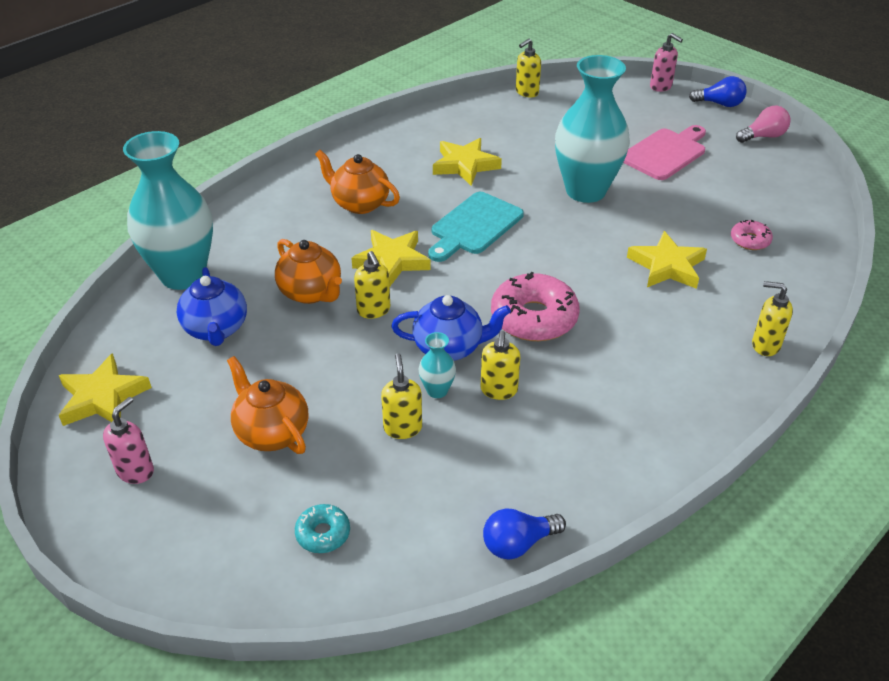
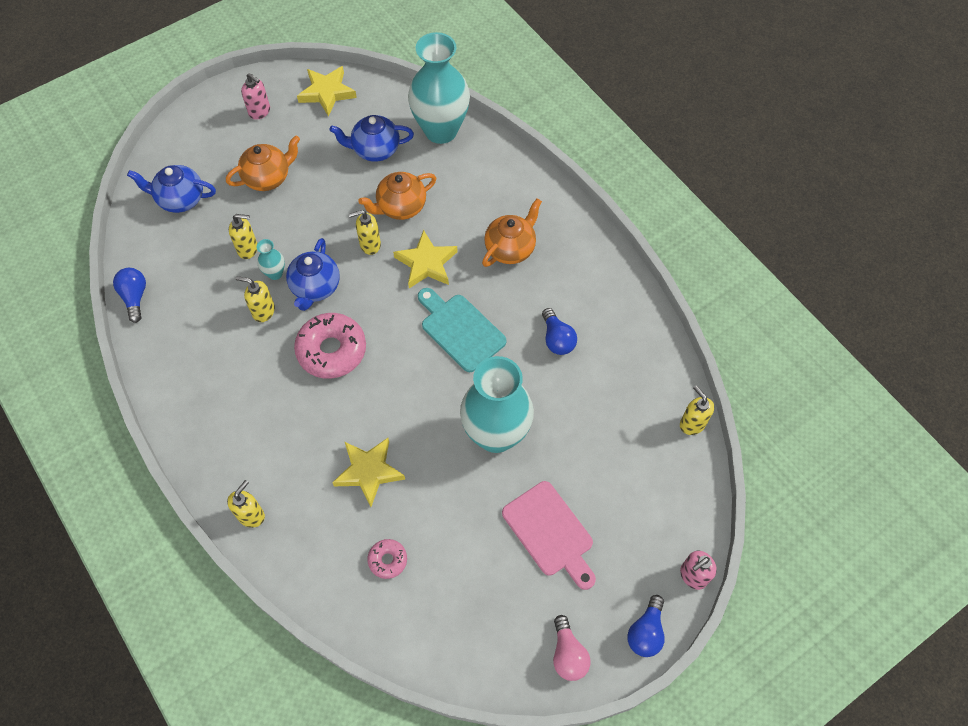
camera: 100 degrees right, 20 degrees up
(323, 533) = (180, 199): turquoise donut -> blue teapot
(465, 165) = (557, 339): yellow star -> blue light bulb

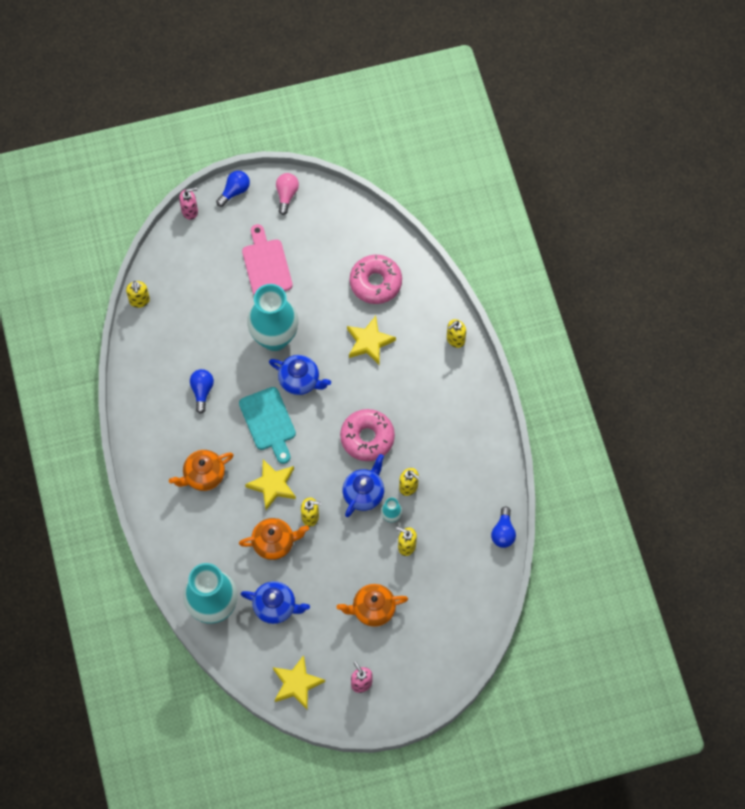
camera: 160 degrees left, 5 degrees up
(180, 199) = (450, 613): blue teapot -> blue teapot (300, 381)
(387, 560) = (375, 283): pink donut -> pink donut, size x1.98

